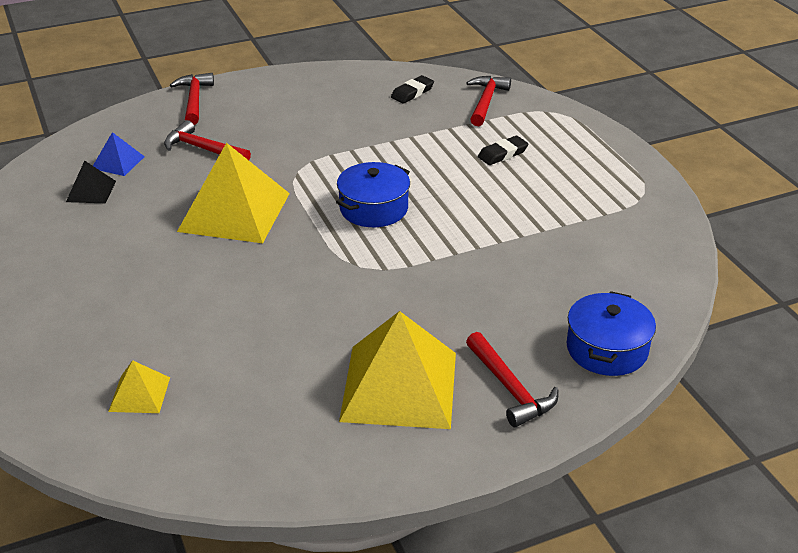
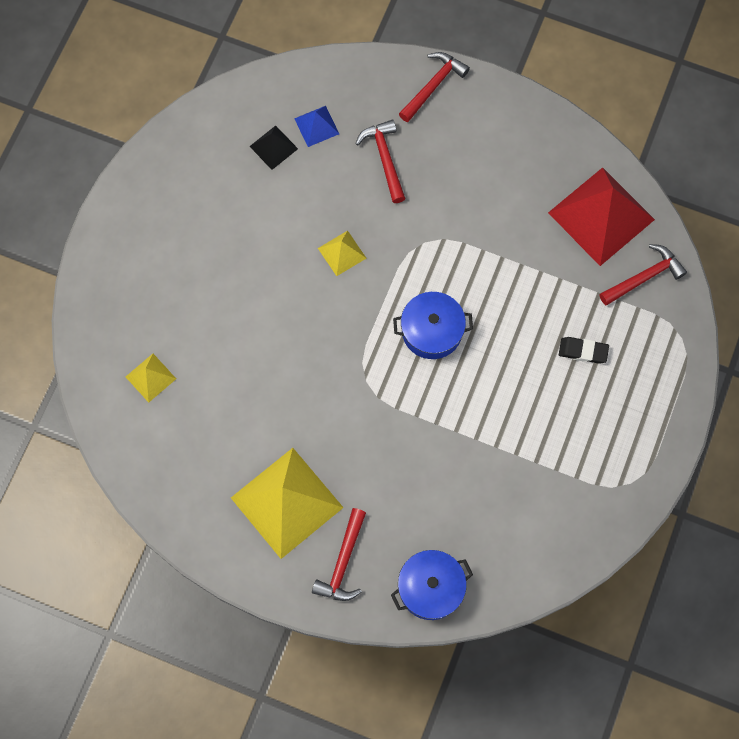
camera: 45 degrees right, 35 degrees up
(234, 212) = (342, 253): yellow pyramid -> yellow pyramid, size x0.47
(412, 93) = (601, 216): black eraser -> red pyramid

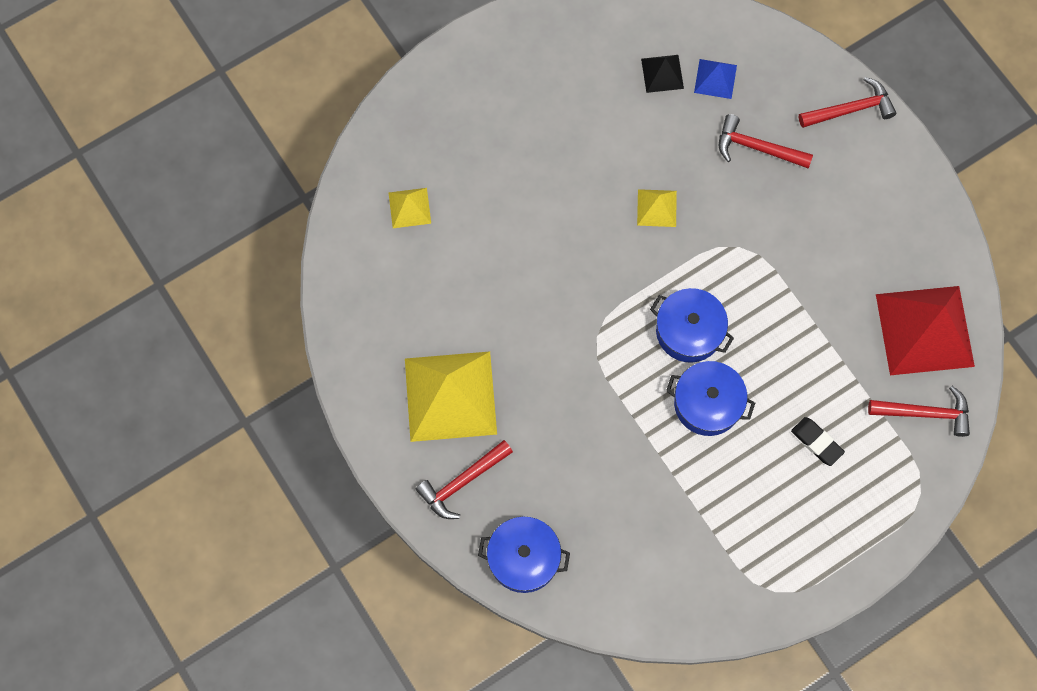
camera: 35 degrees right, 0 degrees up
(385, 159) = (757, 148): red hammer -> red hammer turned 90 degrees counterclockwise
(484, 376) = (707, 403): none -> blue pot

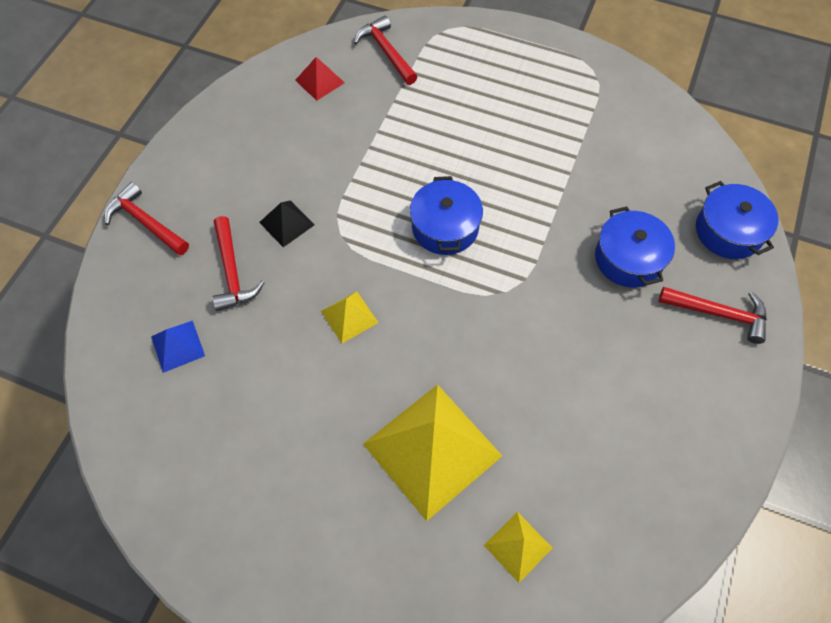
camera: 125 degrees left, 10 degrees down
(450, 396) = (660, 373): yellow pyramid -> yellow pyramid (432, 449)
(662, 73) = (200, 396): black pyramid -> black pyramid (287, 223)
(707, 403) = (494, 181): blue pot -> blue pot (628, 258)
(816, 442) = (464, 100): black eraser -> none
(924, 330) = (320, 81): red pyramid -> red pyramid, size x0.47

